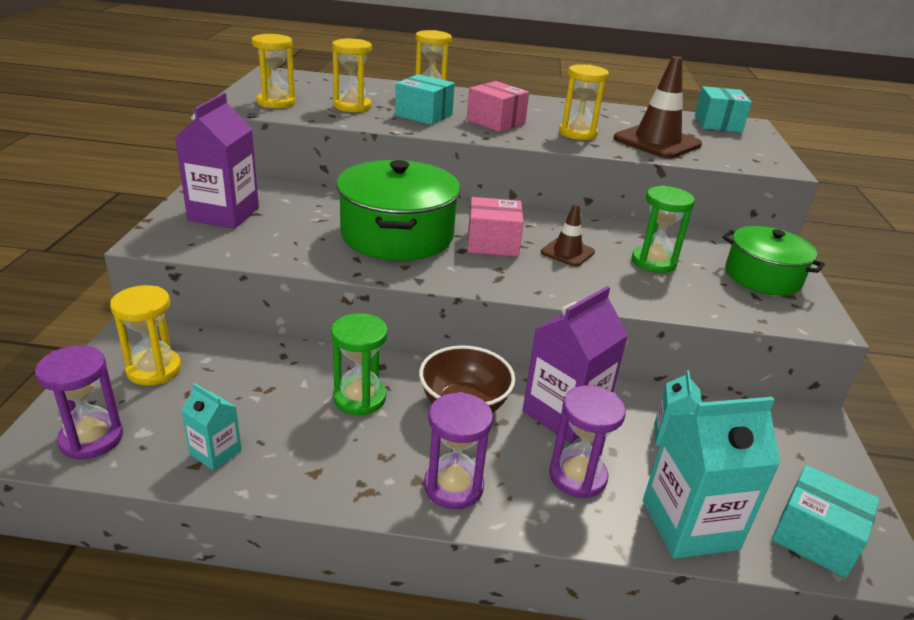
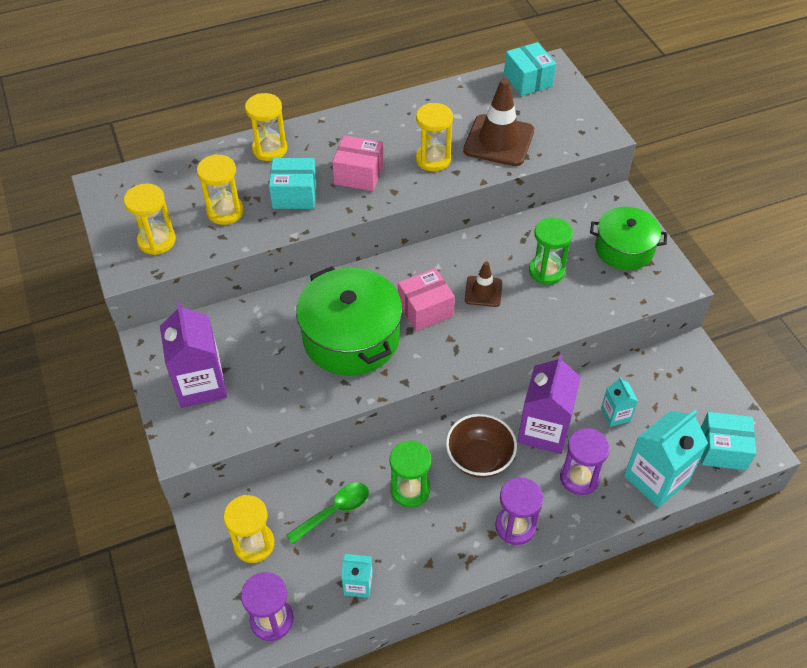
camera: 25 degrees left, 20 degrees up
(262, 380) = (334, 511): none -> green spoon

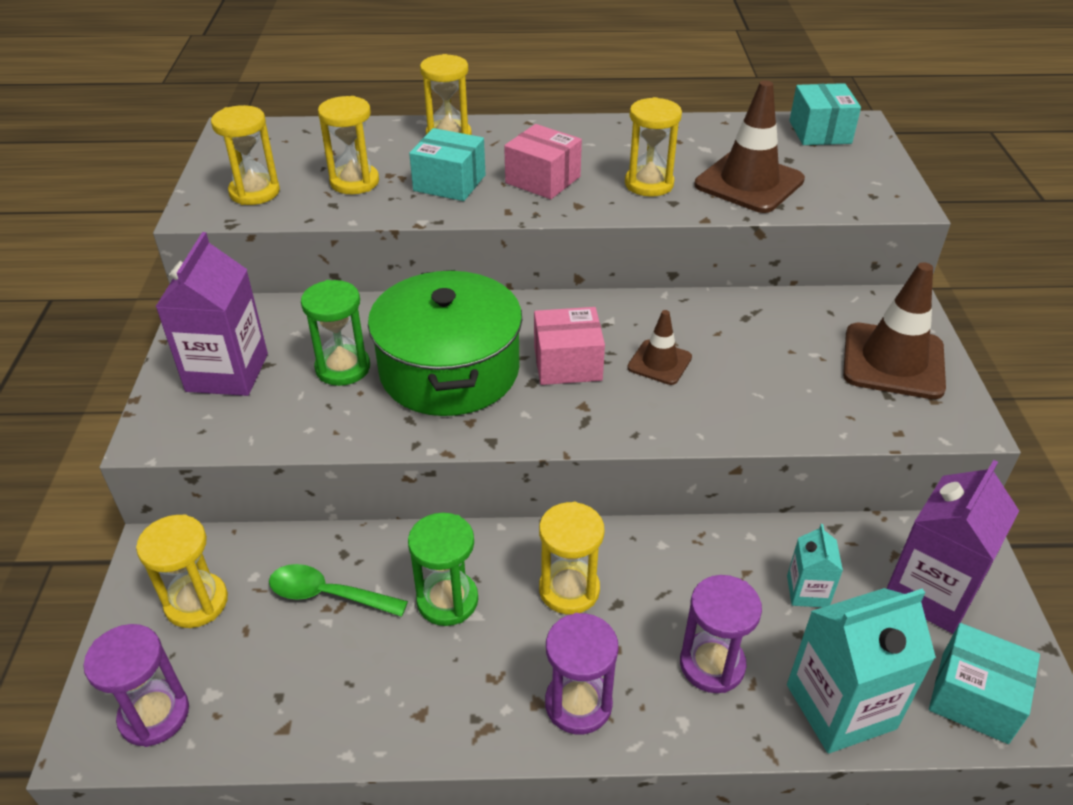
camera: 20 degrees right, 10 degrees down
(334, 511) = (328, 595): green spoon -> green spoon turned 150 degrees counterclockwise
(358, 584) = (302, 707): turquoise carton -> none
(479, 459) = (569, 589): brown bowl -> yellow hourglass
(544, 430) = (685, 579): purple carton -> purple carton (931, 592)
(546, 271) = (763, 360): green hourglass -> green hourglass (343, 368)
(624, 249) = (893, 361): green pot -> brown traffic cone

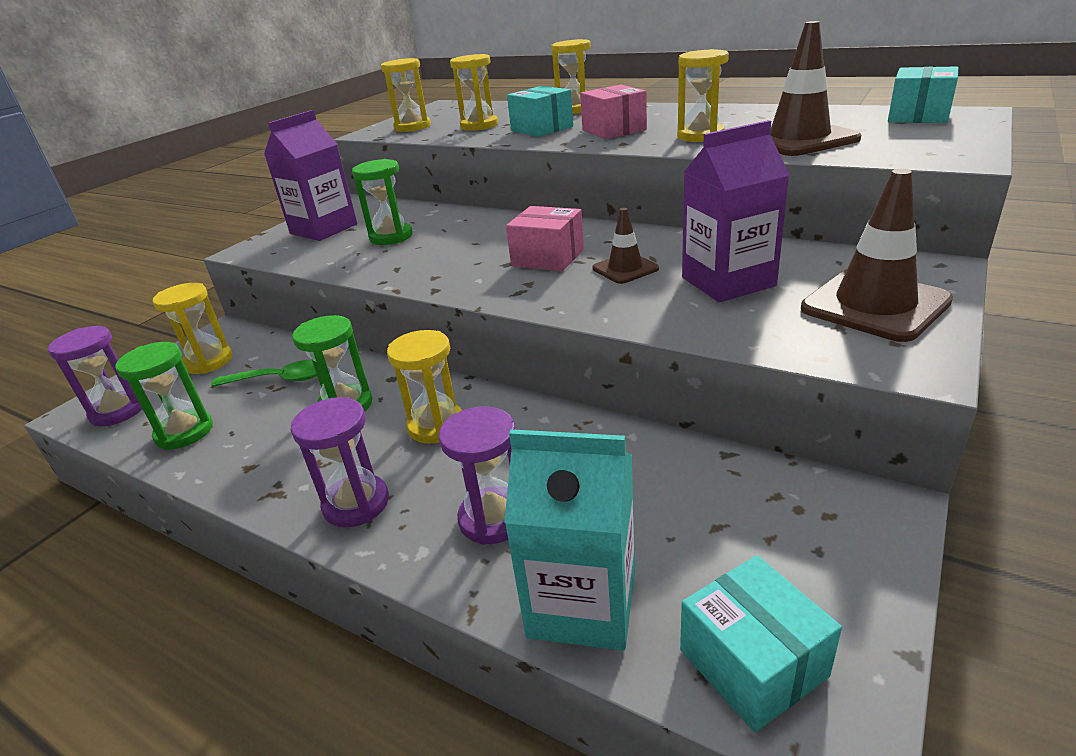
camera: 35 degrees right, 10 degrees down
(288, 706) = (184, 432): none -> green hourglass
(328, 595) = (280, 379): green spoon -> green spoon turned 135 degrees clockwise
(449, 370) = (457, 248): green pot -> none
(807, 591) = (645, 495): turquoise carton -> none
(931, 592) = (790, 542): purple carton -> purple carton (728, 282)

